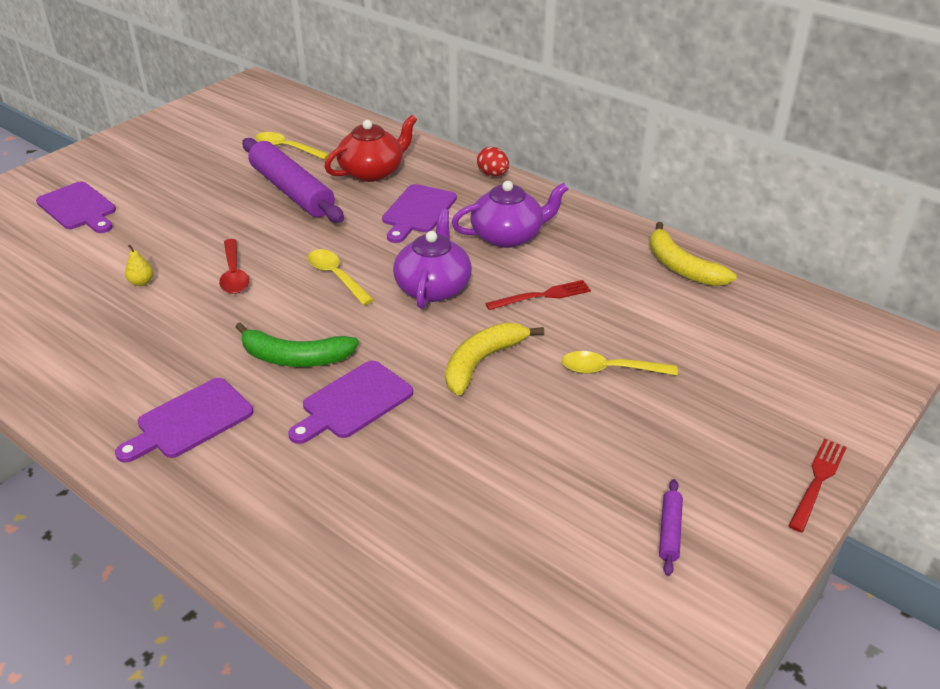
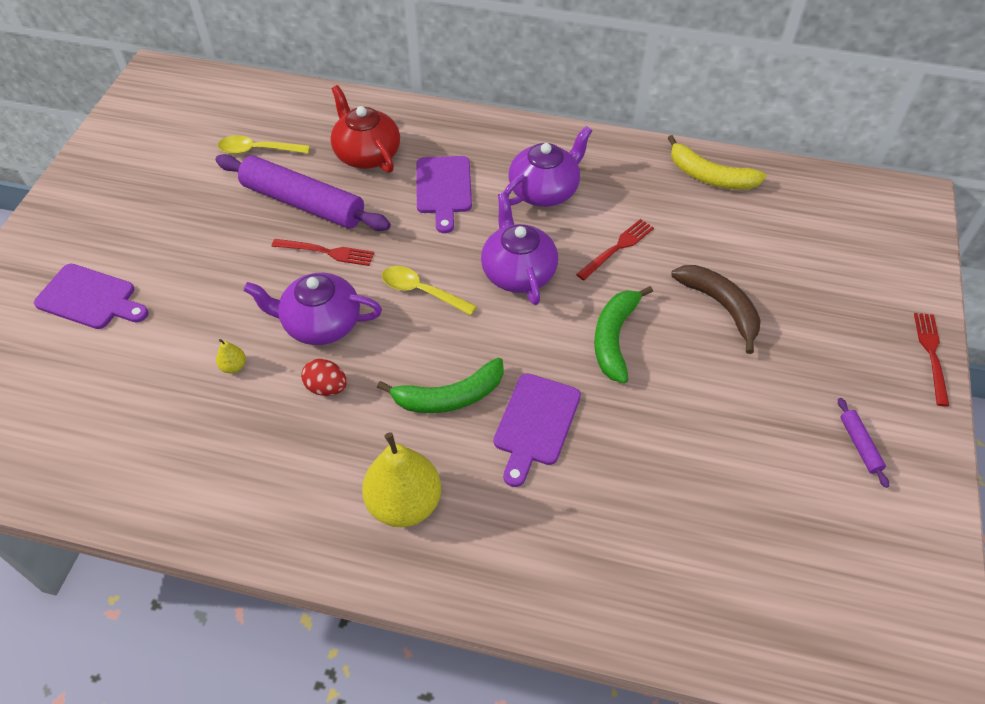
camera: 25 degrees left, 15 degrees up
(190, 421) = (404, 503): purple cutting board -> yellow pear
(234, 274) = (320, 323): red spoon -> purple teapot
(282, 228) = (328, 252): none -> red fork
(372, 172) = (367, 154): red teapot -> red teapot turned 60 degrees counterclockwise
(482, 362) = (614, 338): yellow banana -> green banana
(493, 174) = (483, 121): red egg -> red egg (326, 387)
(610, 370) = (721, 306): yellow spoon -> brown banana

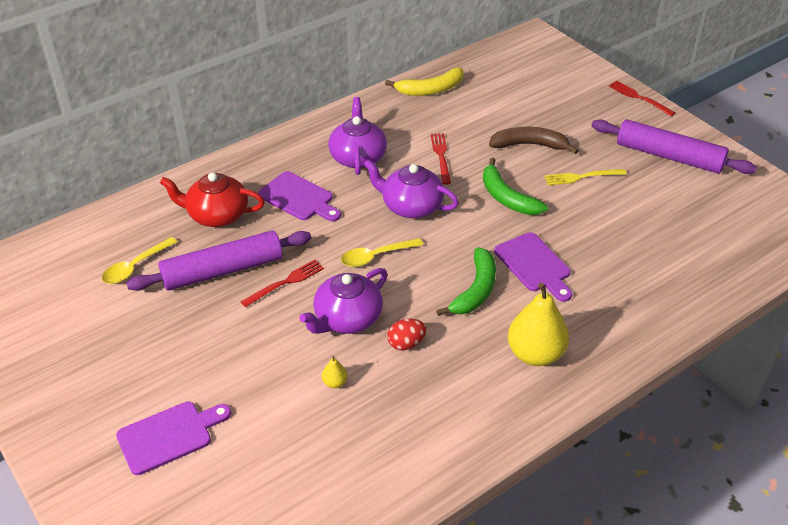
camera: 50 degrees left, 10 degrees down
(721, 382) = (581, 177): none -> yellow fork
(859, 445) = (669, 156): purple rolling pin -> purple rolling pin, size x2.42

